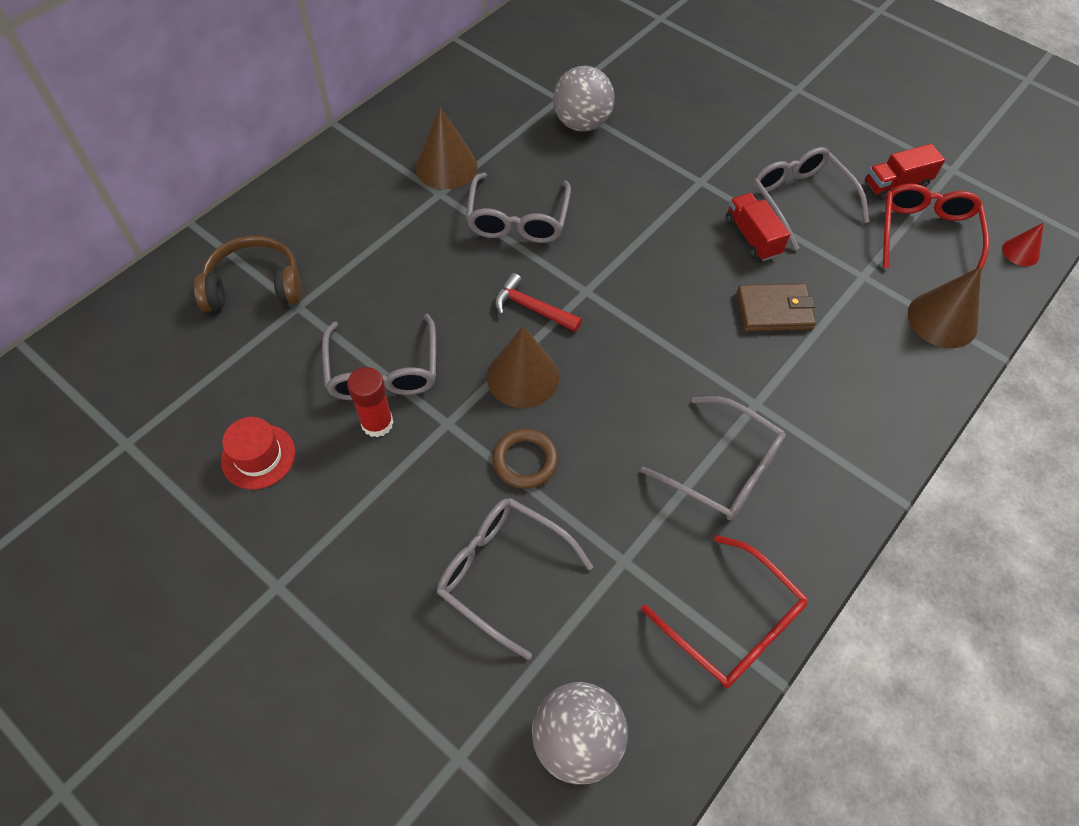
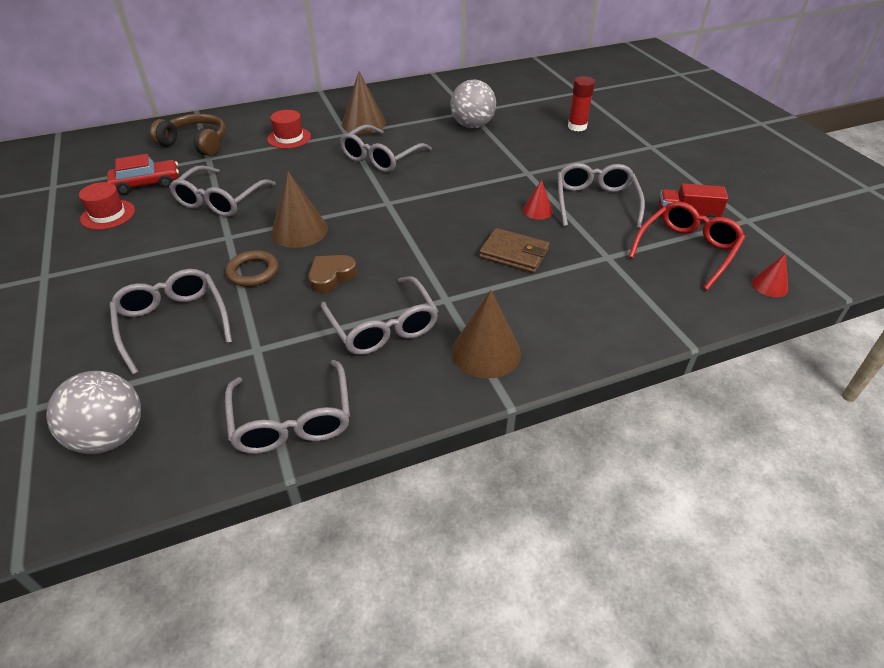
camera: 30 degrees right, 15 degrees down
(257, 384) = (146, 184): none -> red car
(373, 228) = (289, 138): none -> red hat
(377, 423) = (188, 223): red glue stick -> red glue stick (577, 127)
(532, 308) = (343, 200): red hammer -> none
(615, 427) = (331, 276): none -> brown heart
(733, 624) = (292, 420): red glasses -> grey glasses
(752, 237) = (537, 211): red truck -> red cone
(942, 319) = (654, 303): brown cone -> brown cone (486, 352)

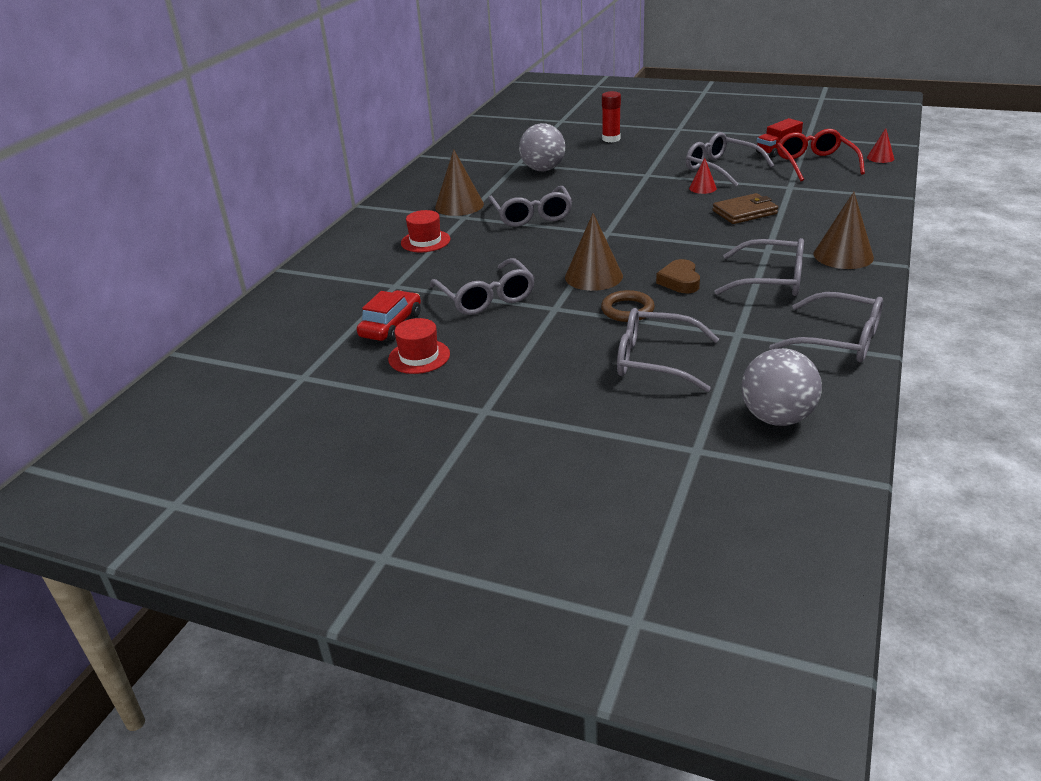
camera: 45 degrees left, 10 degrees down
(196, 143) = (352, 284): brown headphones -> none

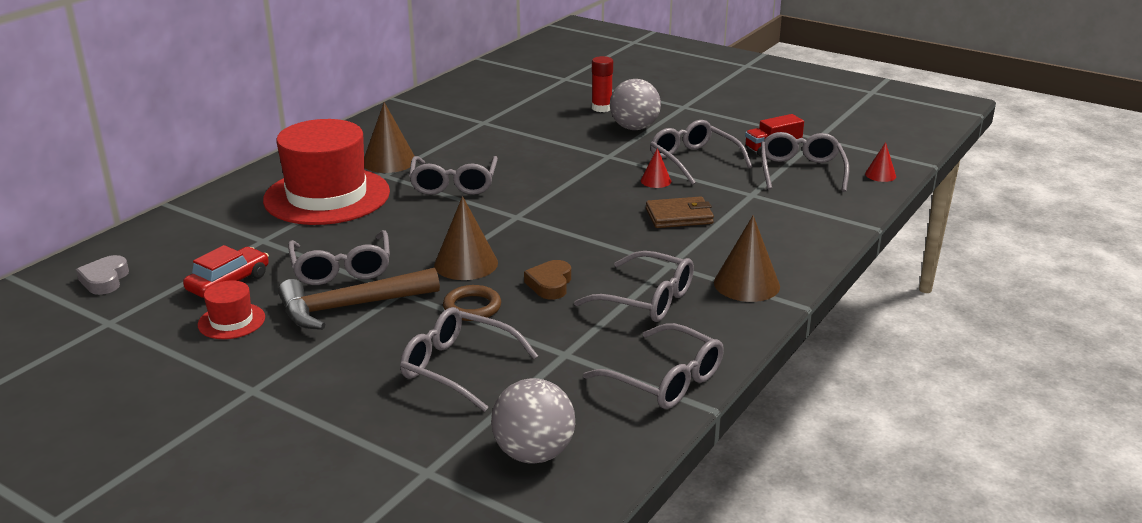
camera: 10 degrees right, 5 degrees down
(270, 341) = (105, 280): none -> grey heart
(425, 241) = (327, 196): red hat -> red hat, size x2.31
(519, 327) = (350, 307): none -> brown hammer
(543, 169) = (504, 133): grey ball -> grey ball (634, 128)
(815, 164) = (801, 171): red glasses -> grey glasses

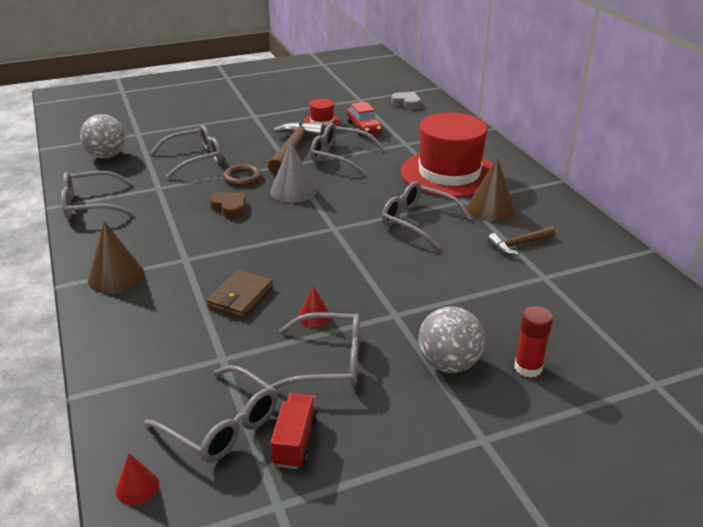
camera: 125 degrees right, 5 degrees up
(443, 139) = (519, 244): none -> brown hammer
(466, 263) = (293, 191): brown cone -> grey cone
(646, 299) = (163, 232): grey glasses -> none

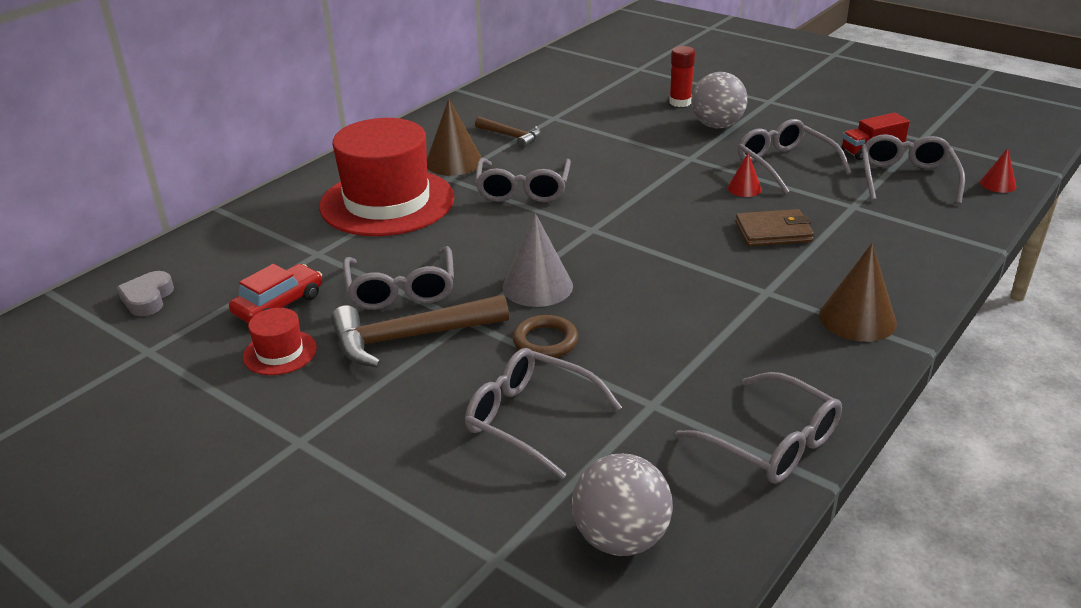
camera: 120 degrees left, 0 degrees up
(229, 208) = (632, 314): brown heart -> none

